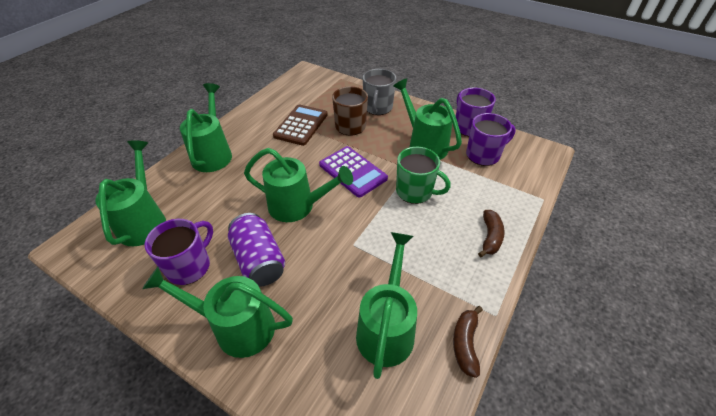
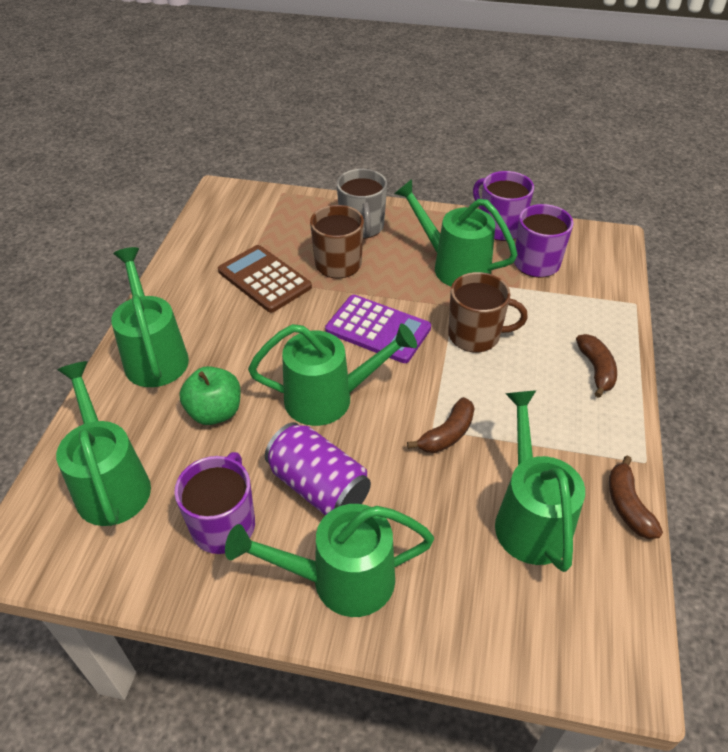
camera: 20 degrees left, 0 degrees up
(226, 196) = (215, 412): none -> green apple
(301, 125) = (264, 279): brown calculator -> brown calculator turned 45 degrees counterclockwise
(360, 251) = (447, 434): none -> brown banana
(415, 191) = (475, 335): green mug -> brown mug

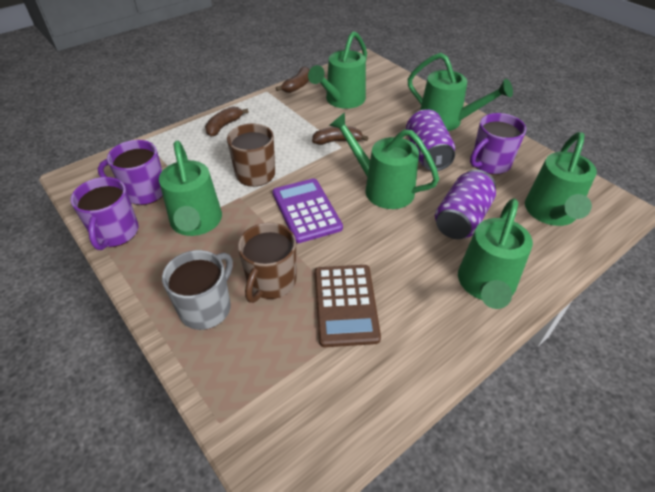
camera: 140 degrees left, 0 degrees up
(215, 412) = (461, 219): green apple -> purple can

